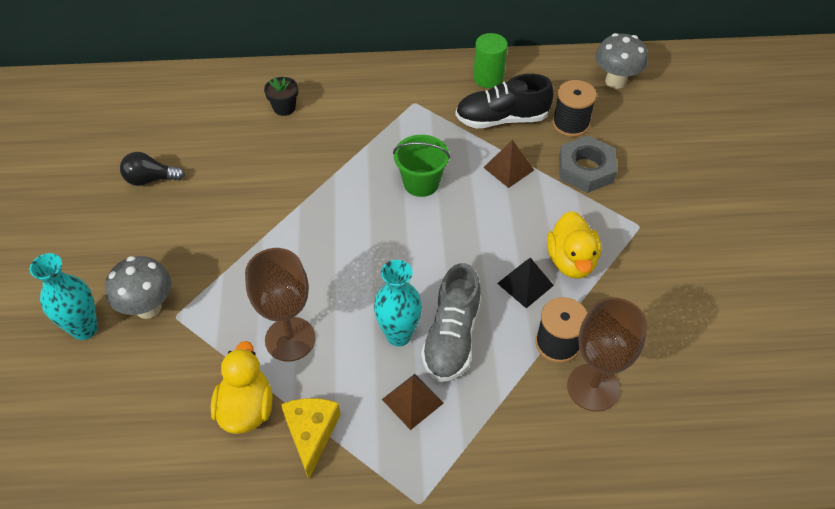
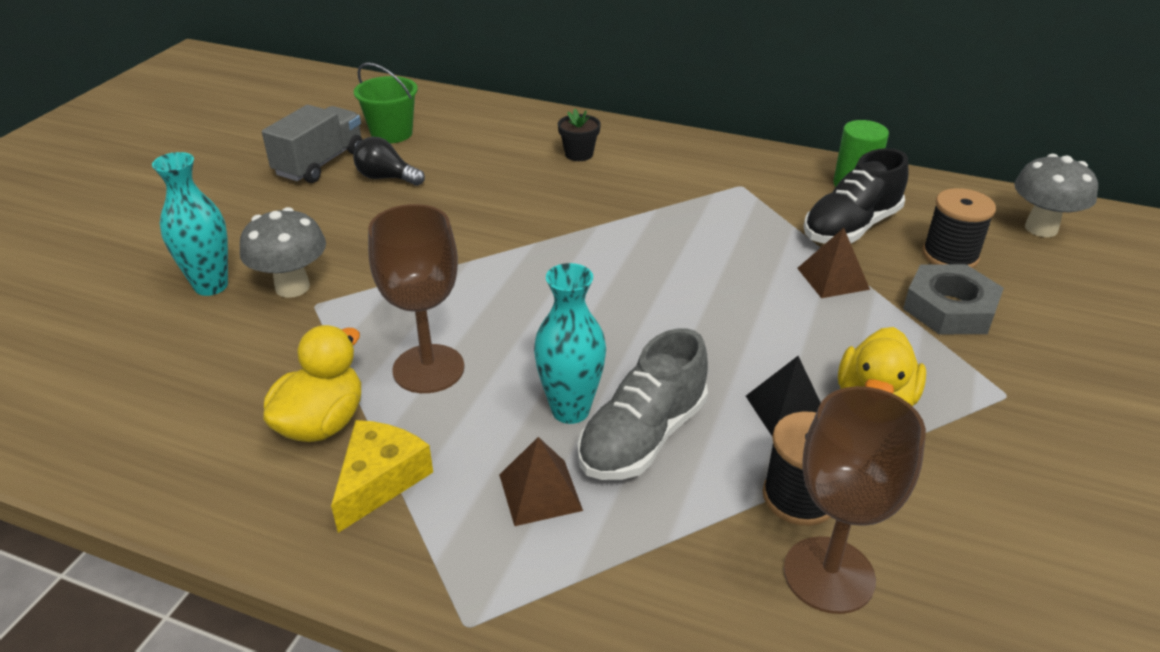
camera: 25 degrees right, 15 degrees down
(86, 182) = (320, 163): none -> grey truck
(421, 183) = (702, 262): green bucket -> green bucket (391, 133)
(502, 119) = (851, 227): black shoe -> black shoe turned 60 degrees counterclockwise

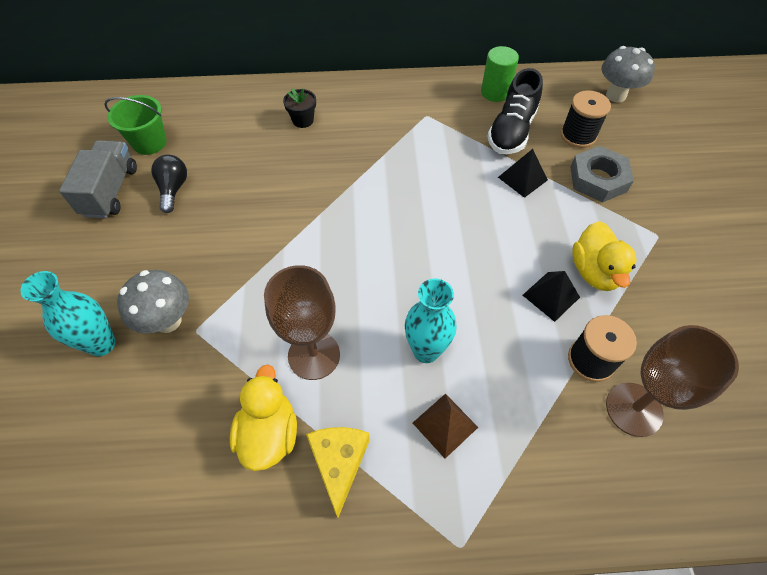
camera: 25 degrees left, 20 degrees up
(386, 178) = (173, 189): black light bulb -> black light bulb turned 90 degrees clockwise
(643, 437) = (481, 353): grey shoe -> none
(833, 278) = (522, 178): brown pyramid -> black pyramid

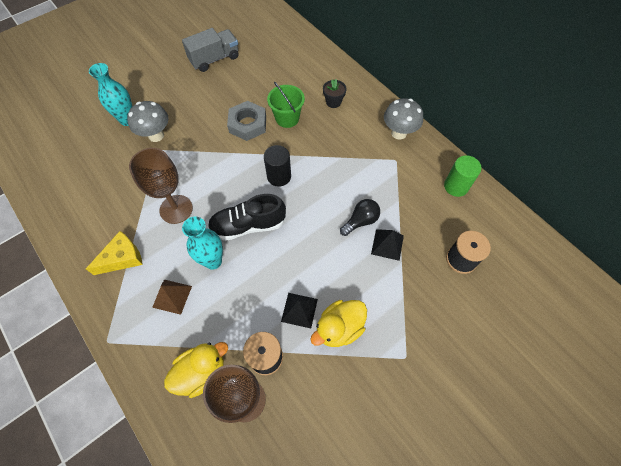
camera: 55 degrees right, 5 degrees up
(149, 143) = (258, 50): green bucket -> green bucket (287, 118)
(173, 189) = (236, 81): black light bulb -> black light bulb (360, 221)
(269, 434) = (121, 218): yellow duck -> yellow duck (201, 372)
(359, 222) = (279, 176): none -> black cylinder
(511, 131) = (427, 215): black shoe -> black shoe (248, 225)
(598, 179) = (428, 293): grey nut -> grey nut (247, 124)
(615, 95) = (531, 266): grey mushroom -> grey mushroom (399, 133)

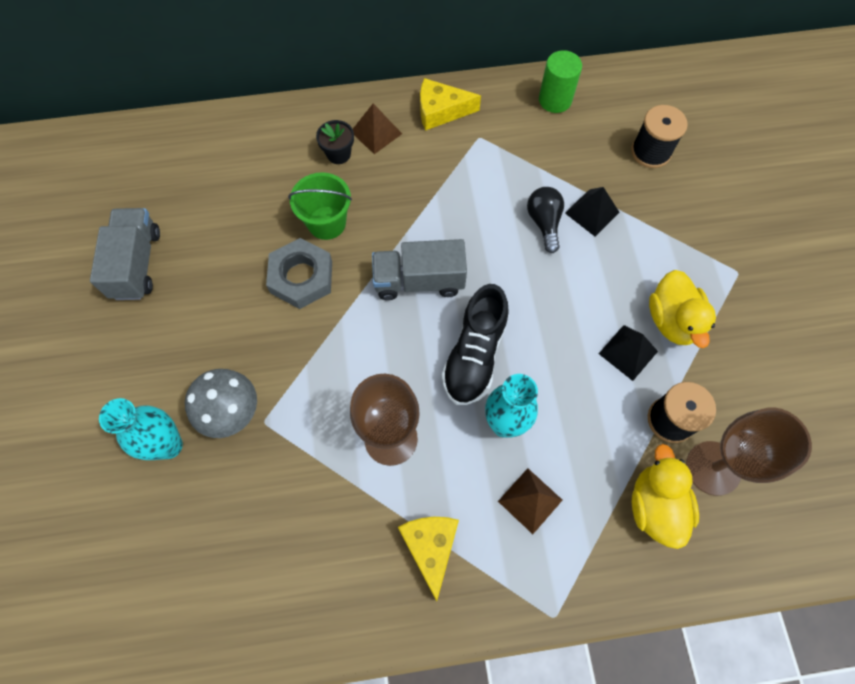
camera: 60 degrees left, 5 degrees up
(279, 176) = (419, 281): black cylinder -> grey truck
(360, 111) = (376, 132): none -> brown pyramid
(399, 133) = (441, 111): grey mushroom -> yellow cheese

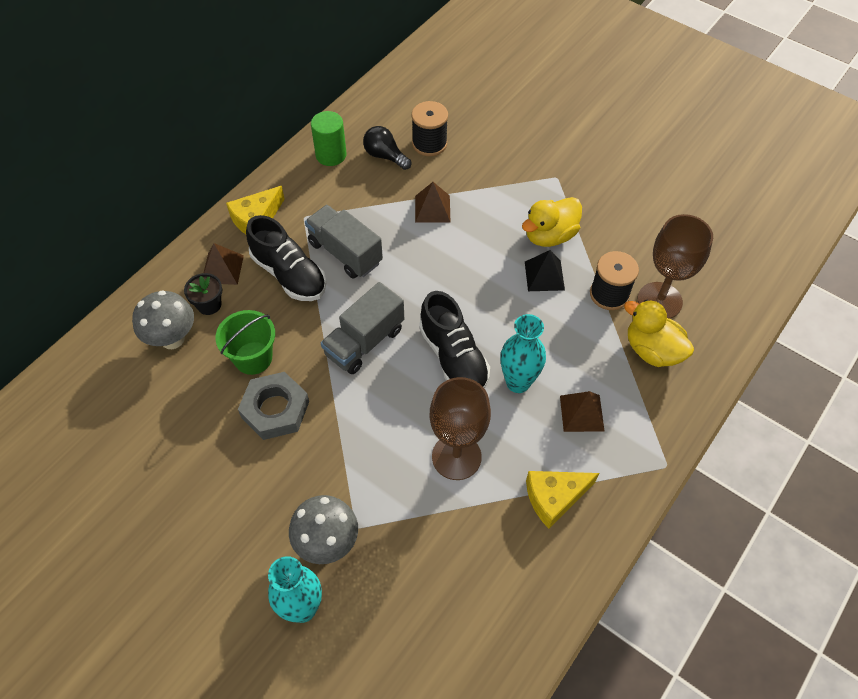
camera: 45 degrees left, 10 degrees down
(136, 264) = (126, 511): grey truck -> grey truck (345, 253)
(288, 160) = (172, 339): none -> grey mushroom
(419, 177) = (289, 274): none -> black shoe
(430, 547) = (554, 497): yellow cheese -> yellow cheese turned 60 degrees counterclockwise
(544, 223) = (408, 238): black light bulb -> black light bulb (385, 156)
(592, 212) = (432, 208): black pyramid -> brown pyramid
(672, 320) = (549, 236): yellow duck -> yellow duck turned 105 degrees clockwise

